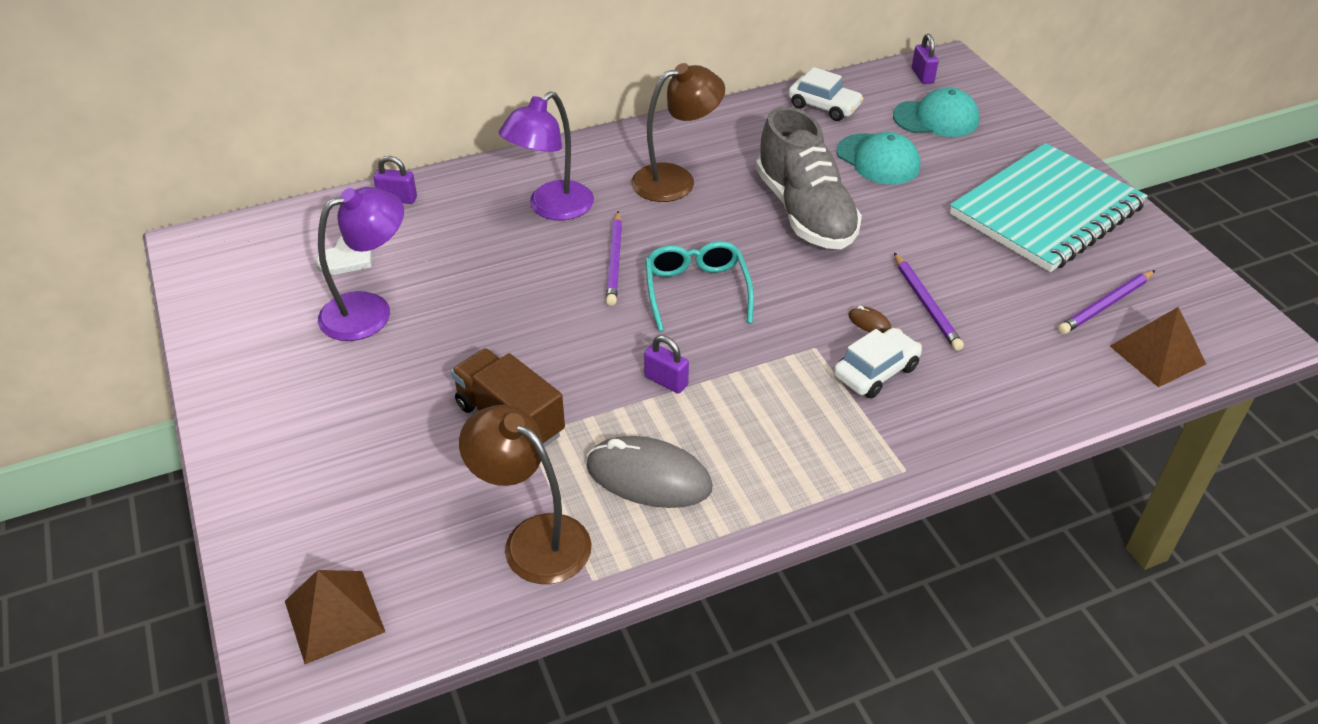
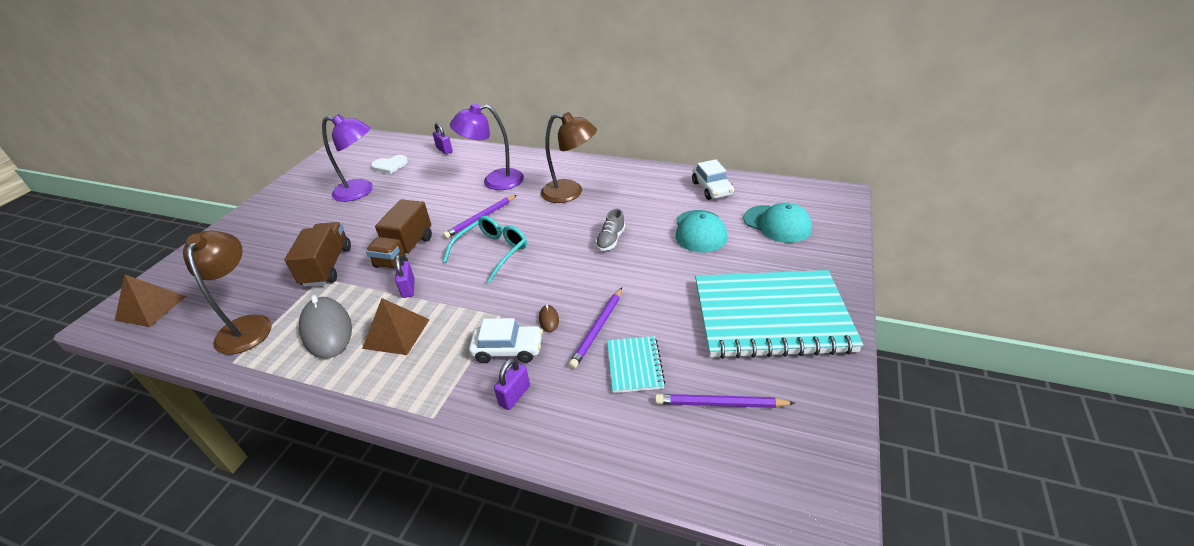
camera: 45 degrees right, 5 degrees down
(585, 347) = (405, 251): none -> brown truck
(805, 212) = (611, 240): grey shoe -> grey shoe, size x0.41
(922, 76) = (806, 196): purple padlock -> purple padlock (514, 395)
(1003, 316) = (634, 365): none -> turquoise notebook
(1157, 355) = (707, 466): brown pyramid -> brown pyramid (396, 333)

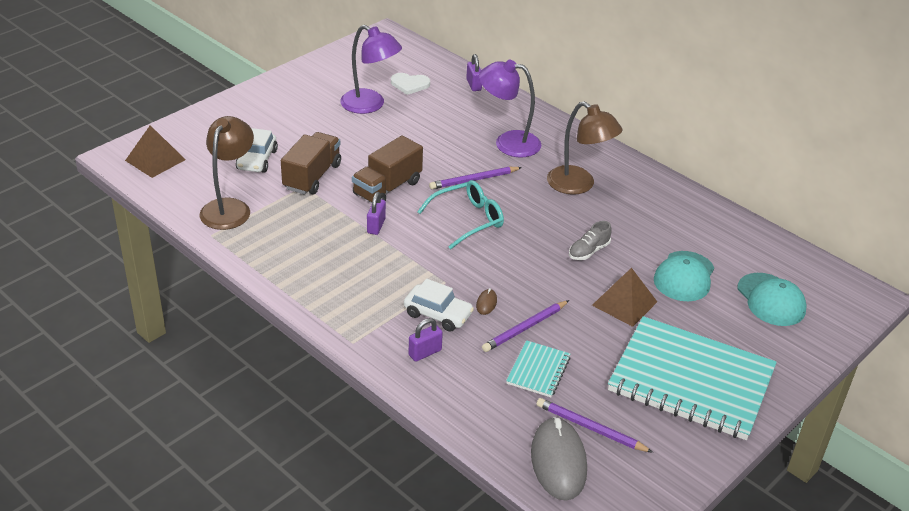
camera: 20 degrees right, 0 degrees up
(327, 330) = (293, 237): grey mouse -> grey mouse (558, 461)
(396, 333) = (350, 263): brown pyramid -> brown pyramid (624, 303)
(712, 188) = (732, 236): white car -> white car (257, 160)

